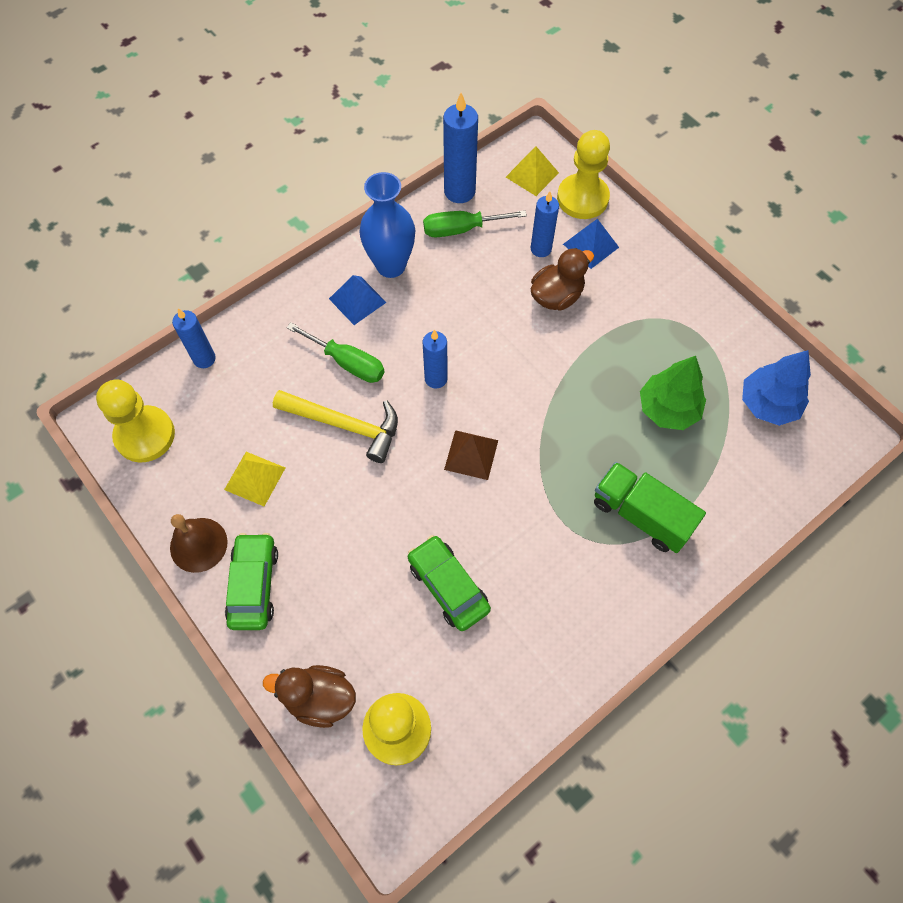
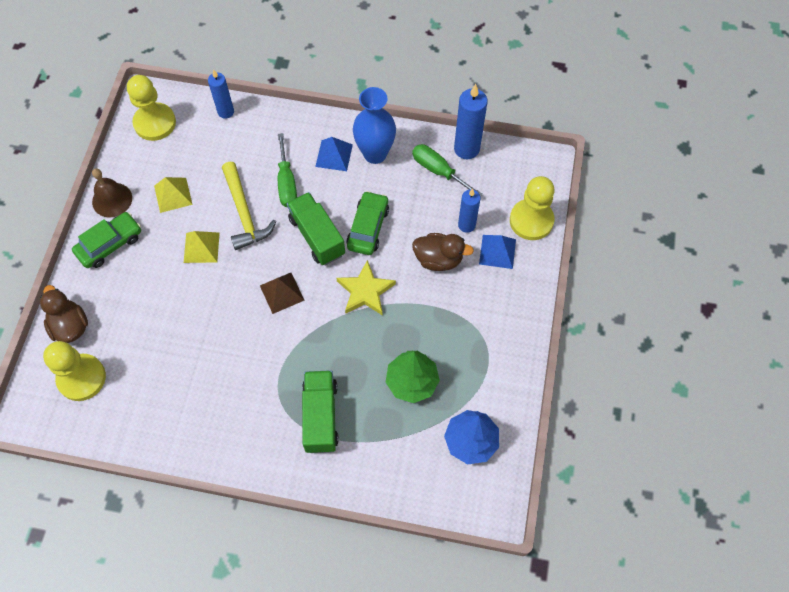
camera: 50 degrees right, 0 degrees up
(436, 379) = (317, 236): blue candle -> green truck
(448, 586) = (186, 342): green car -> green car (368, 228)
(532, 175) = (521, 179): yellow pyramid -> yellow pyramid (201, 247)
(536, 380) = (365, 291): none -> yellow star

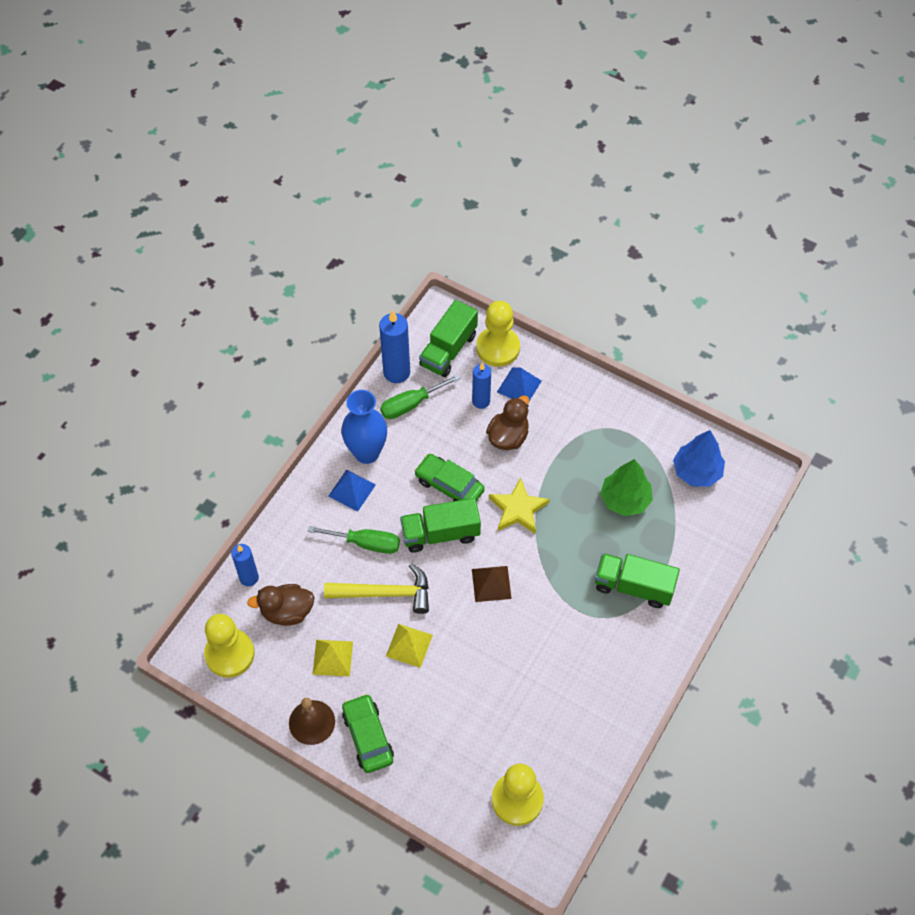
camera: 70 degrees left, 5 degrees down
(70, 326) = (452, 799): brown duck -> brown duck (287, 612)
(509, 181) = (448, 350): none -> green truck

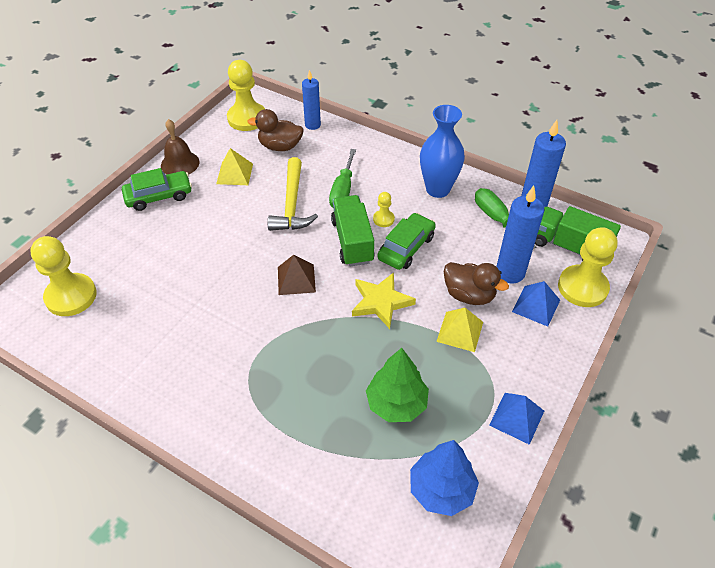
camera: 90 degrees right, 10 degrees down
(287, 612) = (280, 146): brown duck -> brown duck turned 75 degrees counterclockwise
(352, 490) = (397, 181): blue pyramid -> blue pyramid (516, 417)
(409, 504) = (383, 219): none -> yellow pawn
(409, 645) = (239, 220): yellow pyramid -> yellow pyramid (460, 331)
(481, 401) = (510, 272): blue candle -> blue candle, size x1.53
(633, 586) = (283, 407): green truck -> none

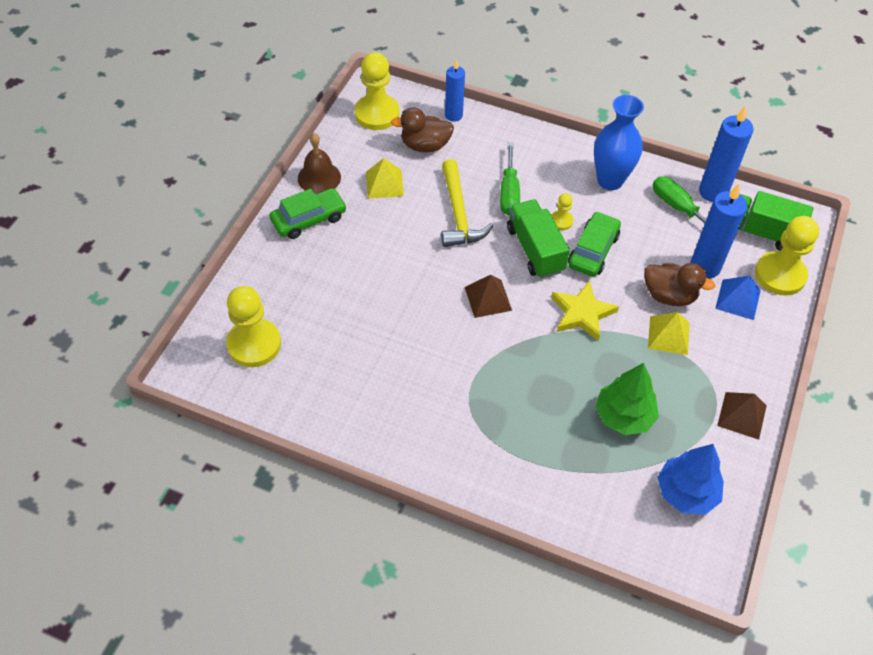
camera: 10 degrees left, 5 degrees up
(516, 417) = (742, 415): blue pyramid -> brown pyramid

